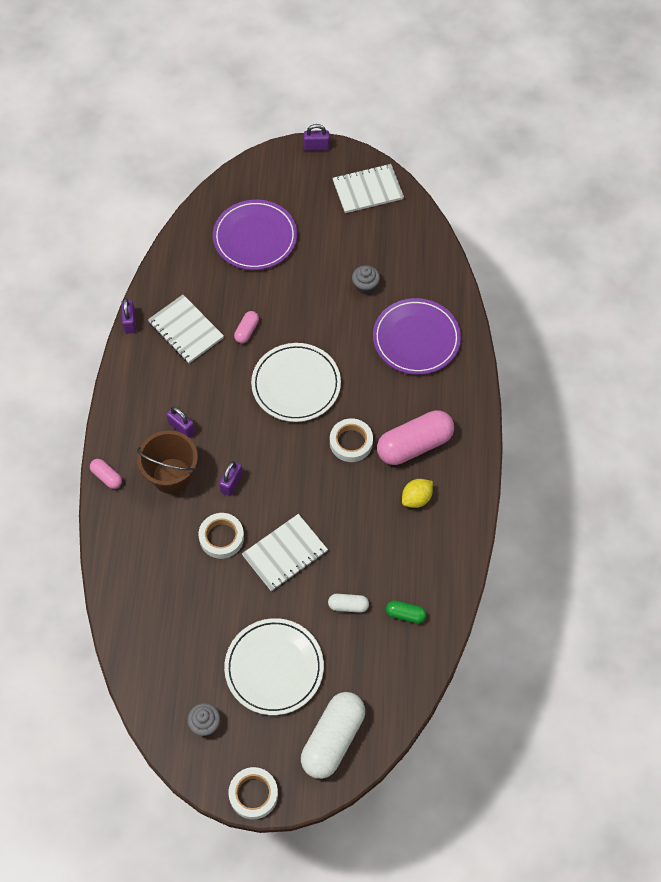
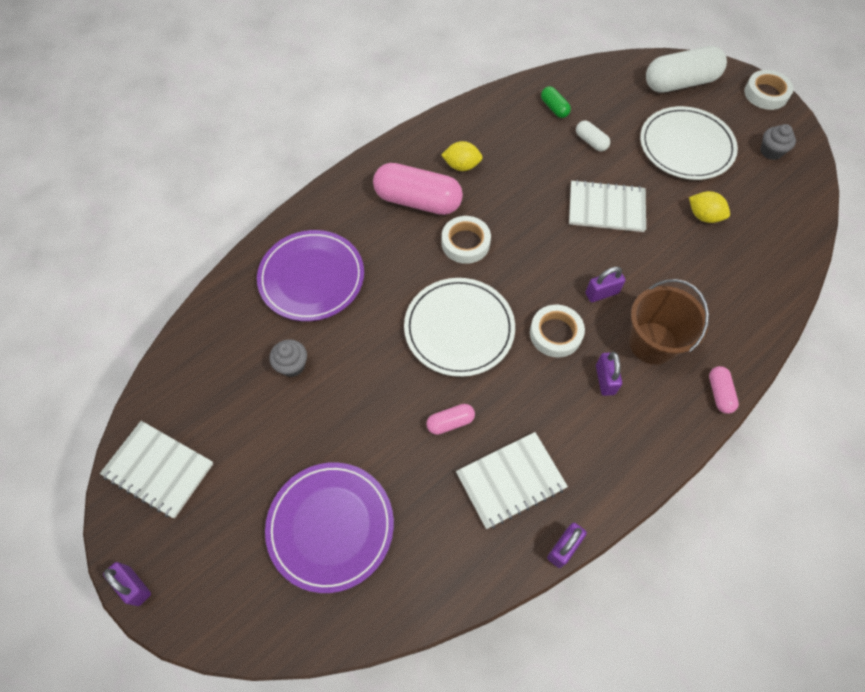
camera: 135 degrees left, 0 degrees up
(186, 330) = (510, 480): white notebook -> white notebook turned 60 degrees clockwise
(211, 608) = (704, 216): none -> yellow lemon
(221, 537) = (650, 258): white tape -> white tape (555, 333)

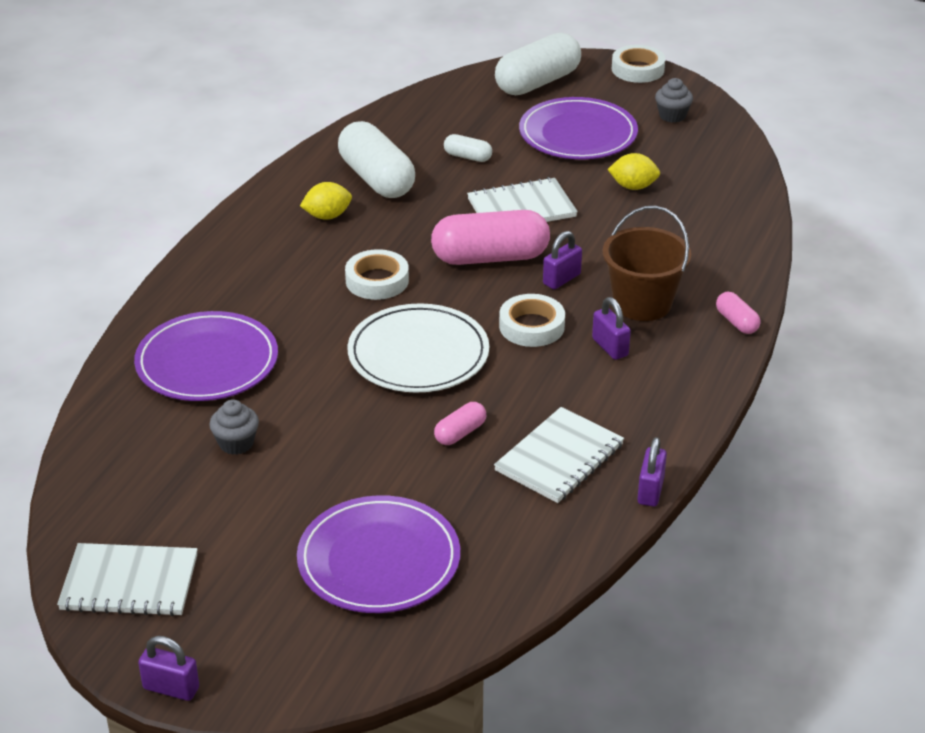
camera: 25 degrees left, 25 degrees down
(418, 201) = (294, 260): pink capsule -> pink capsule (490, 257)
(514, 141) = (377, 179): none -> white capsule
(554, 108) = (405, 139): green capsule -> none
(686, 146) = (578, 134): white plate -> purple plate

